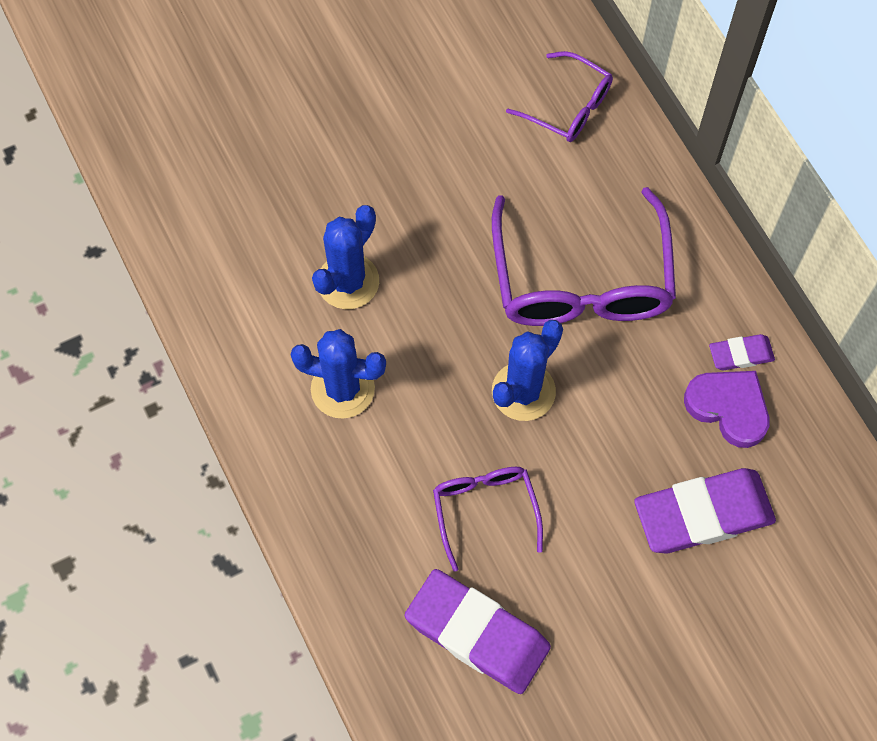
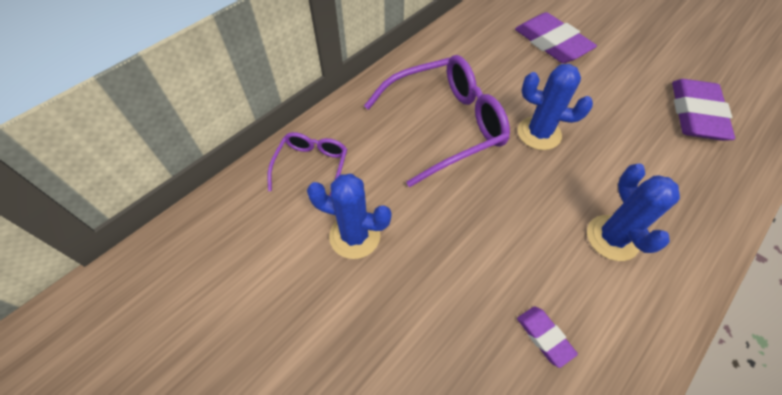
camera: 110 degrees left, 10 degrees down
(348, 281) = (528, 266): blue cactus -> blue cactus (355, 236)
(485, 510) = (626, 131): purple glasses -> none
(728, 408) = (486, 46): purple heart -> none
(741, 354) = (452, 47): purple eraser -> purple eraser (544, 337)

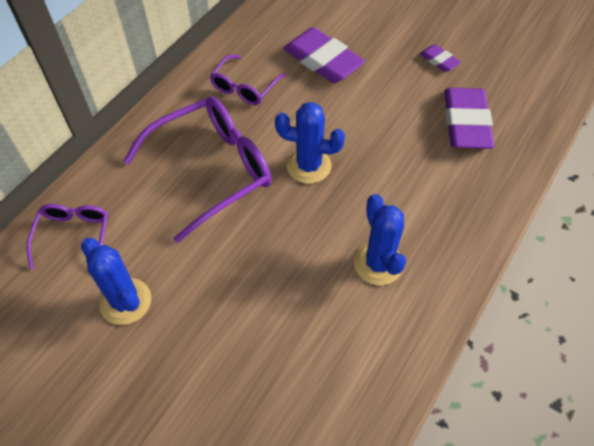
camera: 10 degrees left, 0 degrees up
(355, 236) = (125, 301): blue cactus -> blue cactus turned 45 degrees clockwise
(478, 57) = (244, 87): none -> purple glasses
(544, 337) = (312, 367): purple eraser -> purple eraser (439, 61)

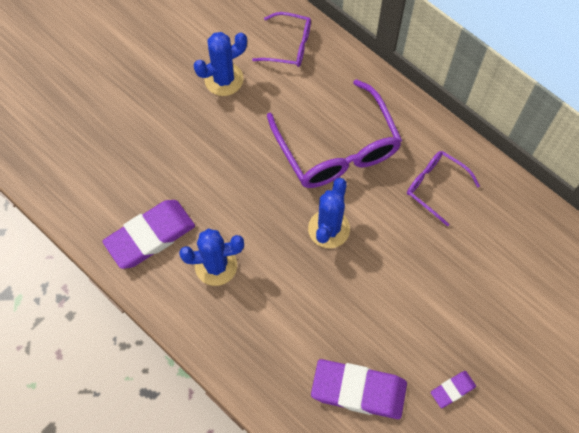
camera: 100 degrees right, 10 degrees up
(322, 60) = (465, 267): purple eraser -> purple eraser (150, 236)

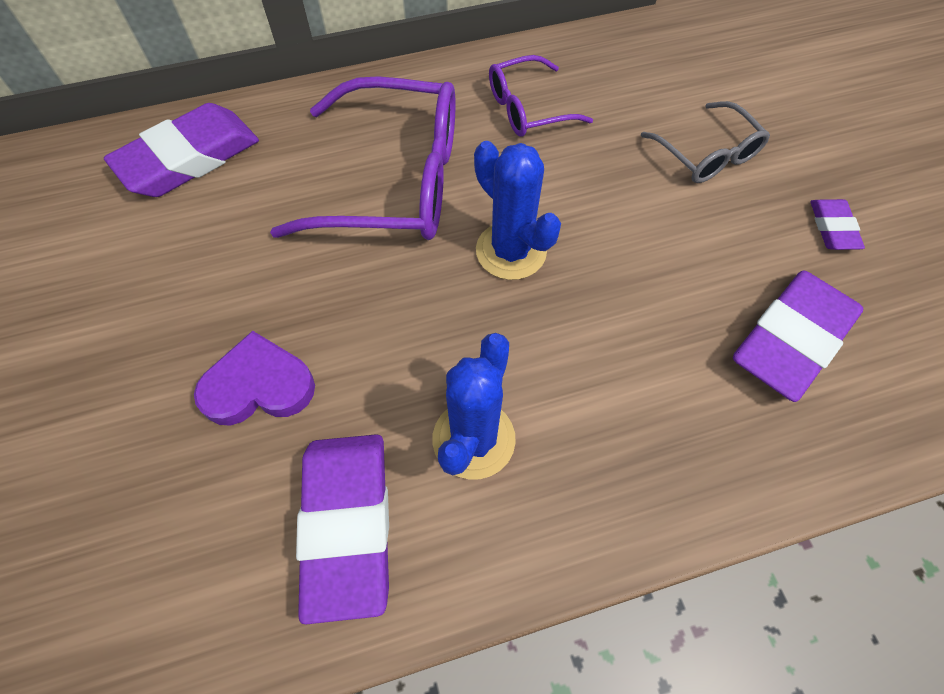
camera: 60 degrees left, 5 degrees down
(189, 162) = (258, 386): none -> purple heart
(224, 79) = (162, 263): blue cactus -> none
(289, 45) = (189, 158): purple glasses -> purple eraser
(465, 300) = (707, 154): none -> grey glasses

